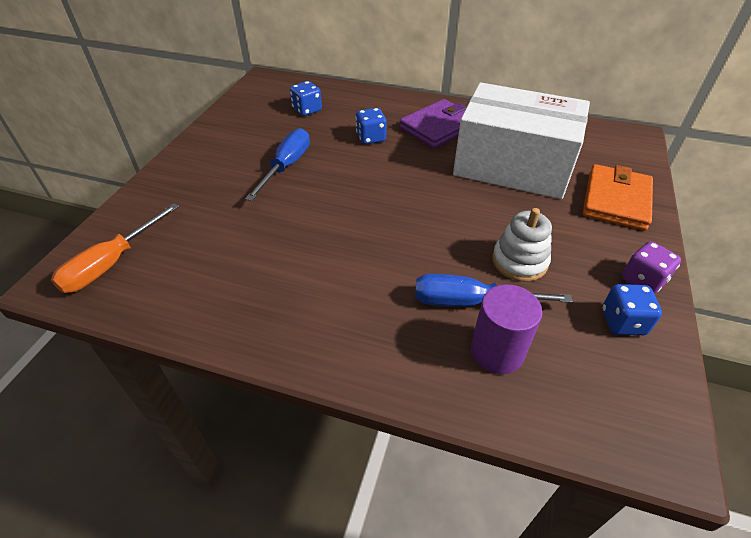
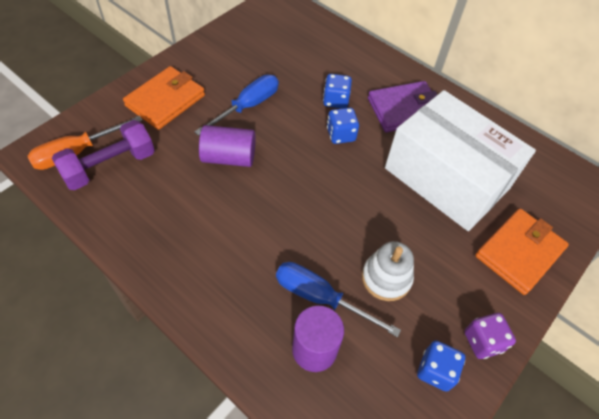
camera: 20 degrees right, 10 degrees up
(161, 263) = (110, 166): none -> purple dumbbell
(193, 186) = (165, 100): none -> orange wallet
(294, 213) = (229, 157): none -> purple cylinder
(307, 110) = (297, 49): blue dice -> blue dice (341, 135)

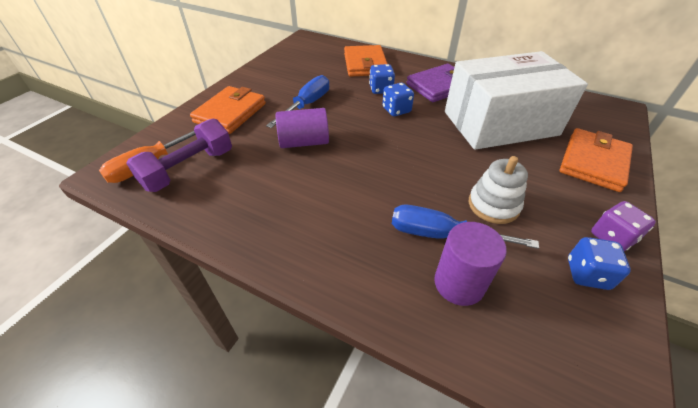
camera: 10 degrees left, 10 degrees down
(333, 57) = (365, 64): none -> orange wallet
(446, 178) = (500, 123): white box -> white box turned 45 degrees counterclockwise

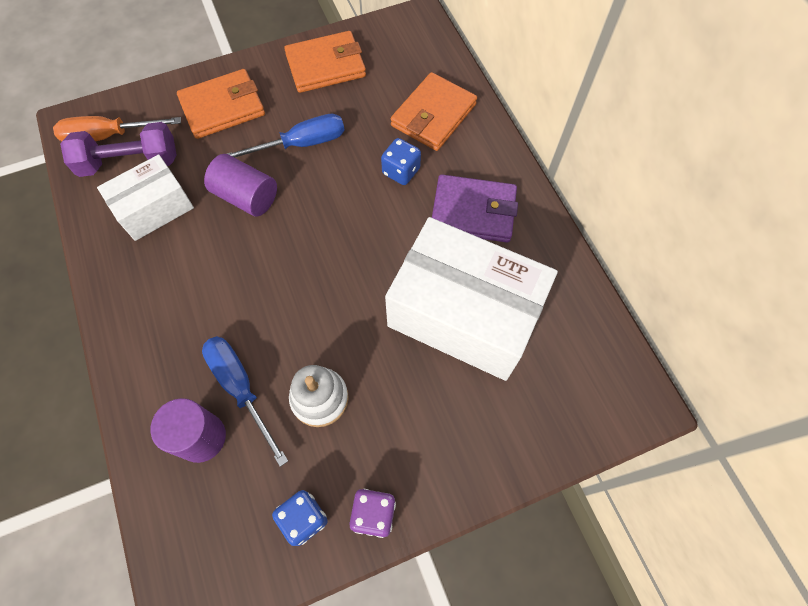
camera: 40 degrees right, 20 degrees up
(242, 181) = (154, 208): none -> white box
(396, 110) = (379, 215): blue dice -> none
(593, 162) = (486, 438): orange wallet -> orange wallet (326, 66)

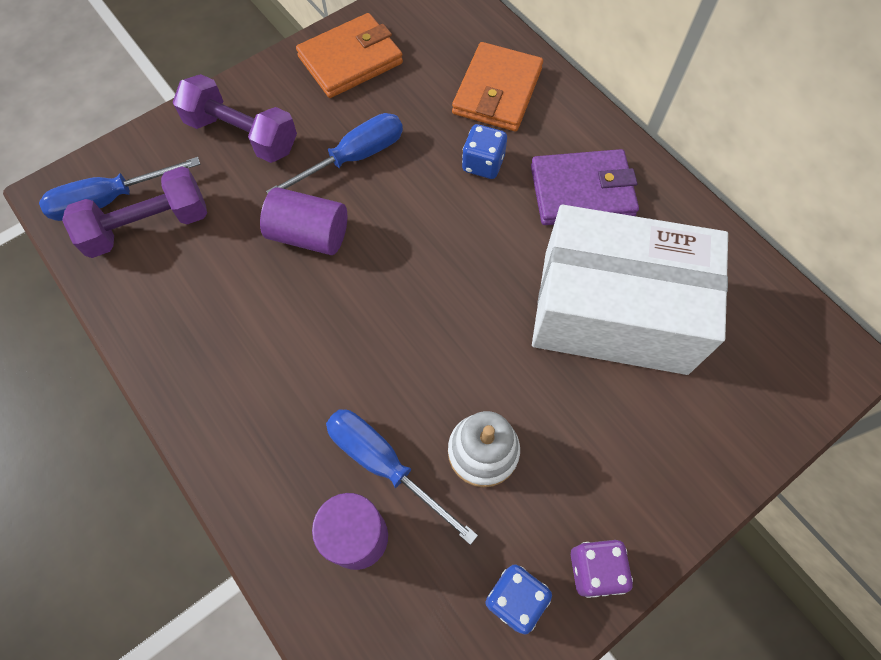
camera: 15 degrees left, 0 degrees up
(109, 136) = (110, 200): orange screwdriver -> blue screwdriver
(154, 208) = (200, 275): white box -> none
(223, 107) = (242, 135): orange wallet -> purple dumbbell

